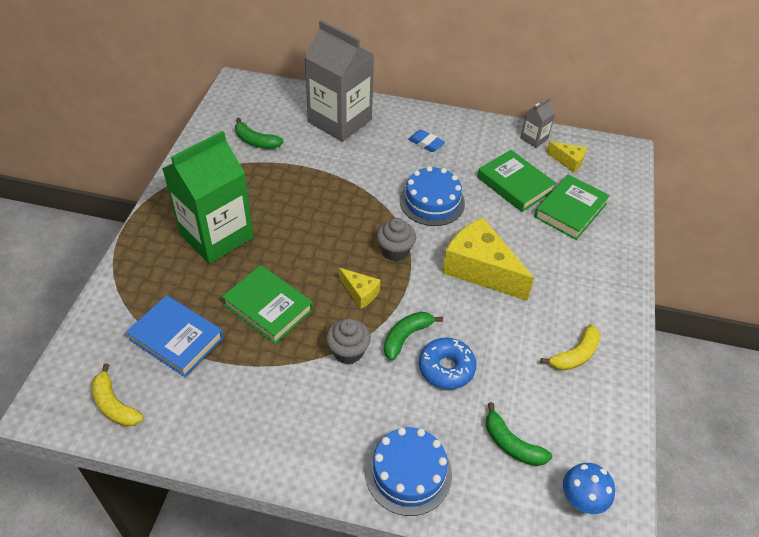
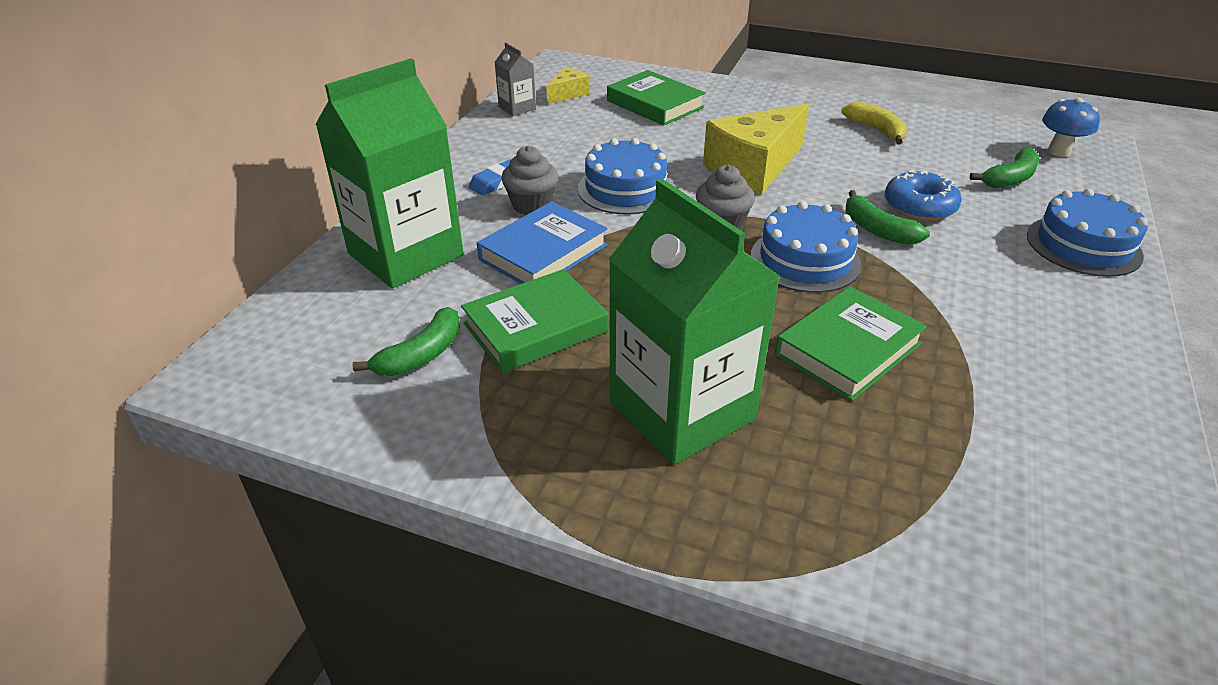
camera: 80 degrees left, 10 degrees down
(114, 405) = (1118, 547): yellow banana -> none
(176, 339) = (941, 462): blue book -> blue book (543, 252)
(340, 121) = (405, 254): grey carton -> green carton
(348, 351) = (915, 277): grey cupcake -> grey cupcake (531, 205)
(360, 293) = (805, 260): yellow cheese -> blue cake
(515, 184) = (602, 130): green book -> green book (535, 327)

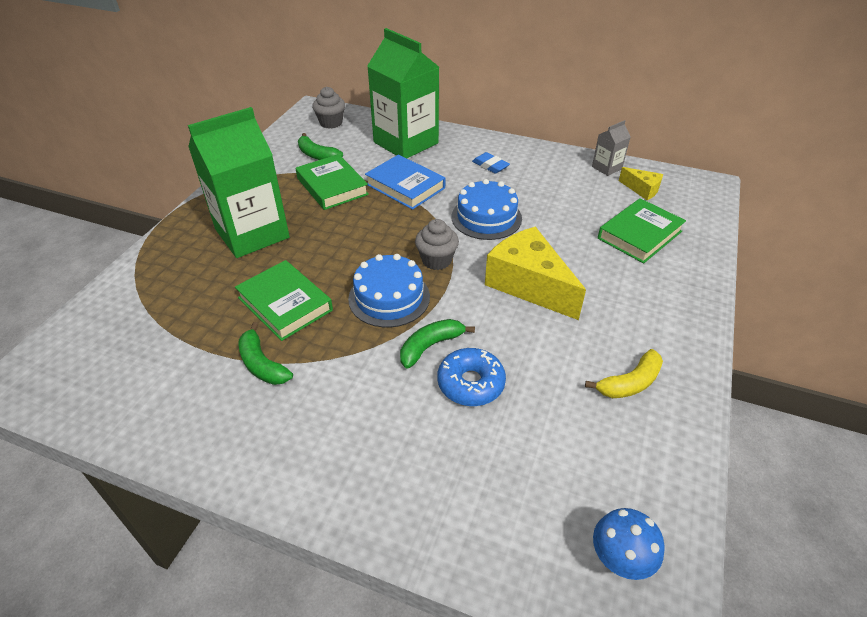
camera: 90 degrees right, 5 degrees up
(531, 205) = (461, 180): grey cupcake -> grey cupcake (331, 123)
(1010, 178) = (536, 478): green banana -> green banana (262, 364)
(1083, 245) = (400, 499): blue cake -> none

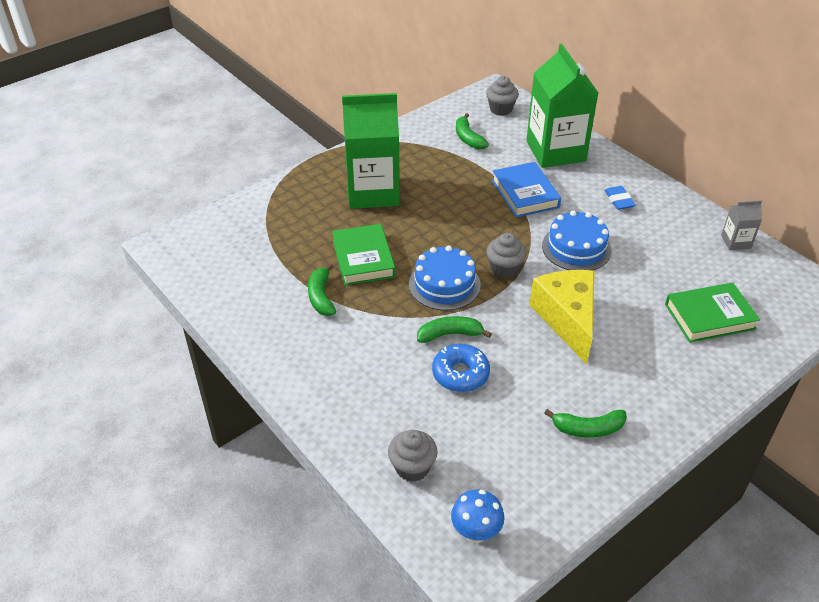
camera: 30 degrees right, 0 degrees up
(332, 186) = (462, 172): green book -> none
(497, 518) = (412, 467): none -> grey cupcake
(630, 383) = (588, 429): yellow banana -> green banana
(642, 190) = (753, 276): yellow cheese -> none

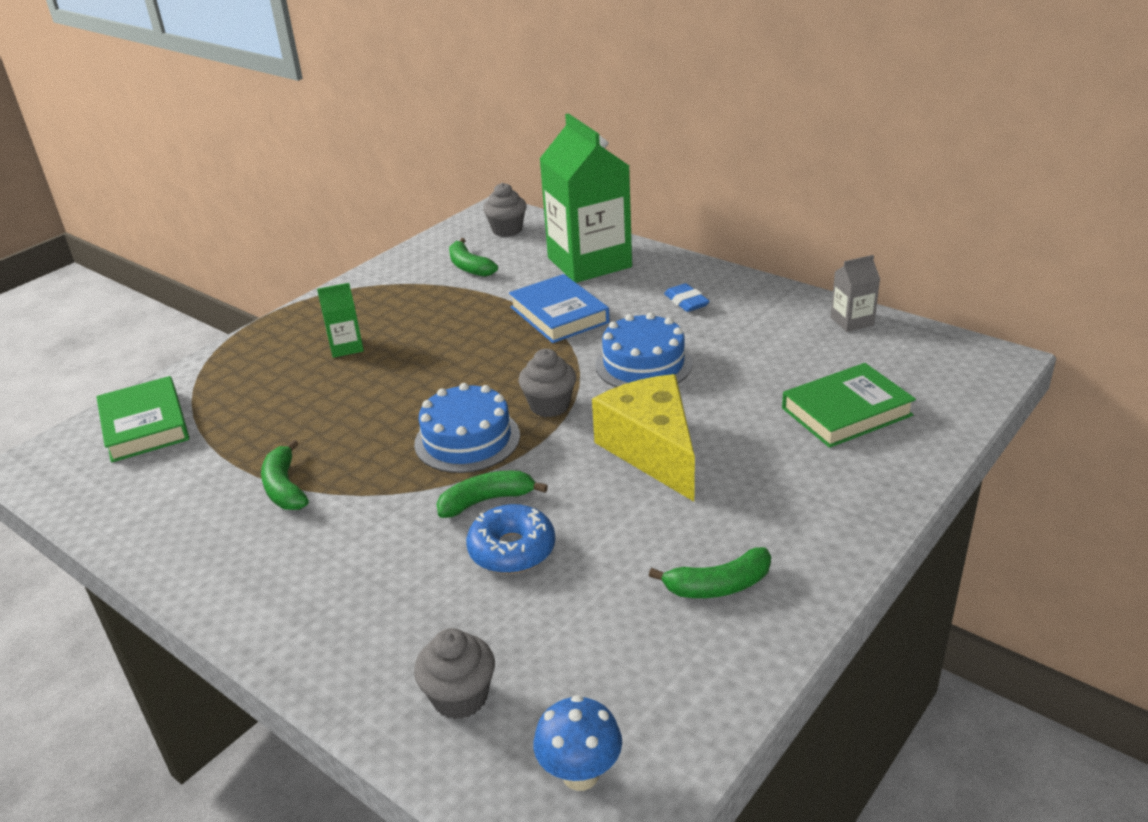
camera: 10 degrees left, 10 degrees down
(363, 258) = (343, 428): green book -> green book (145, 425)
(373, 192) = (346, 347): green carton -> green carton, size x0.44

